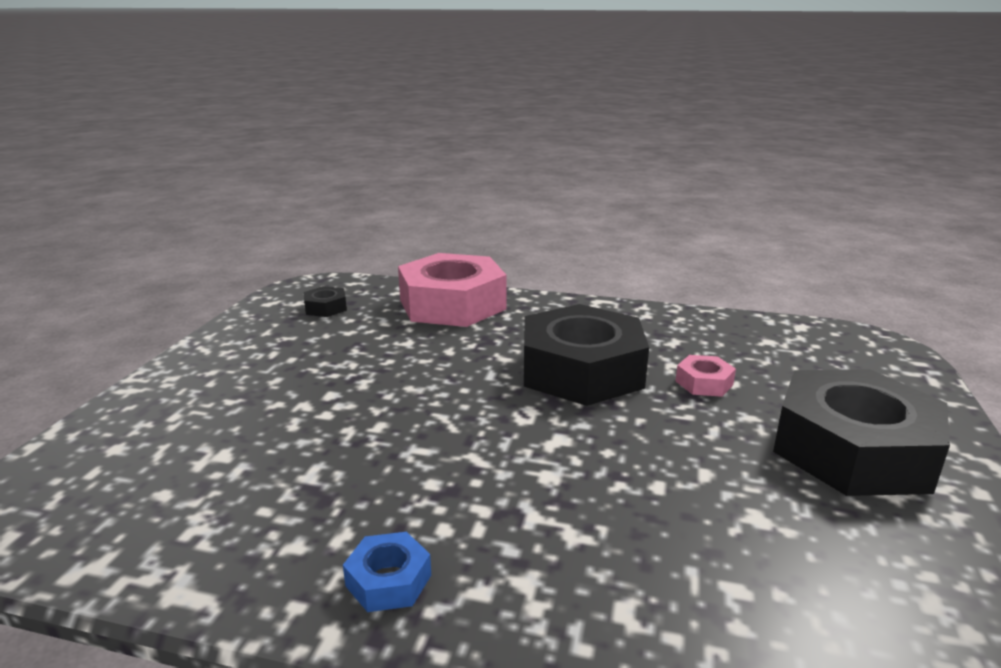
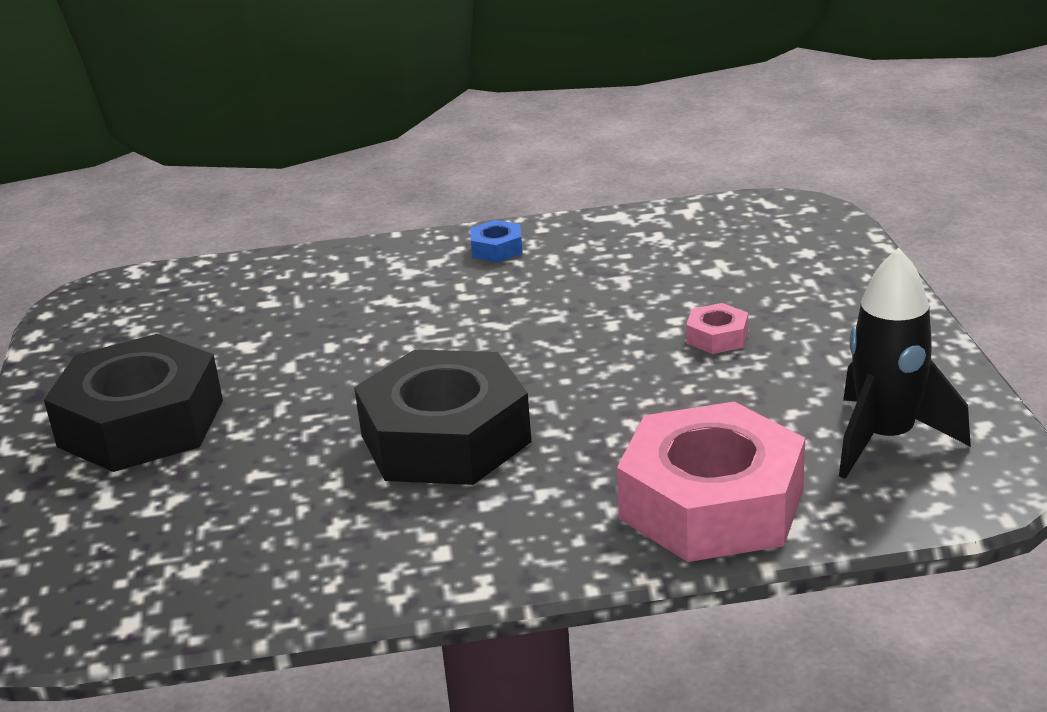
camera: 160 degrees right, 5 degrees up
(326, 308) = (886, 439): black nut -> black rocket
(704, 383) = (290, 462): pink nut -> pink nut (717, 337)

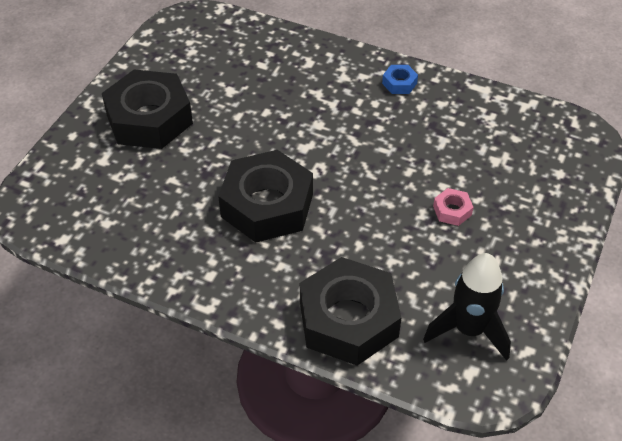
camera: 30 degrees right, 20 degrees up
(712, 504) = (348, 319): pink nut -> black nut

